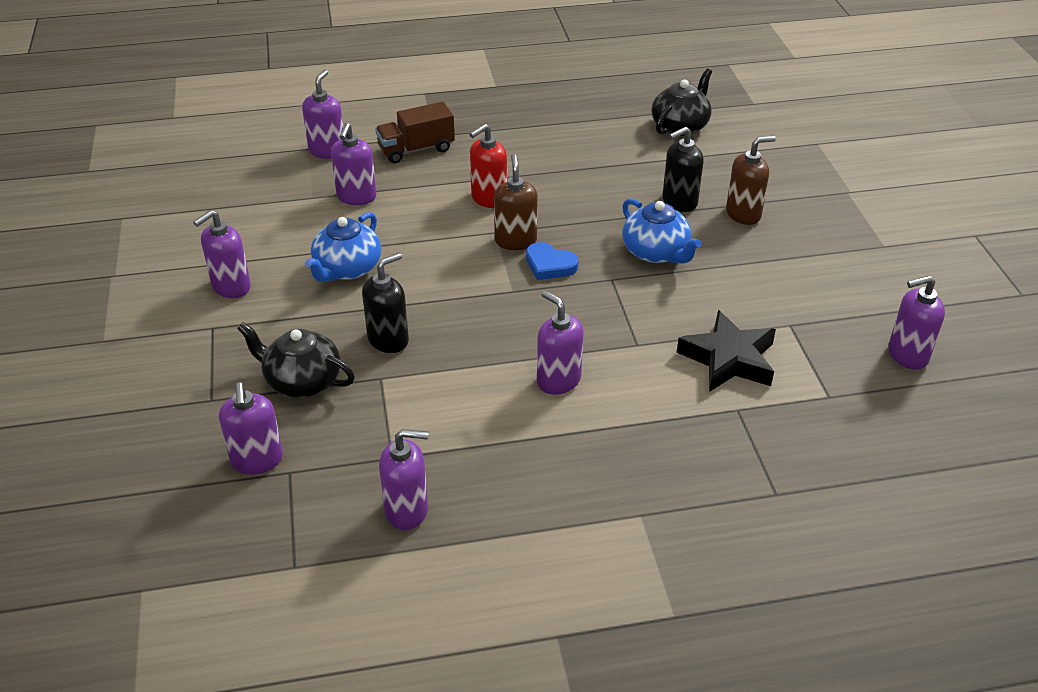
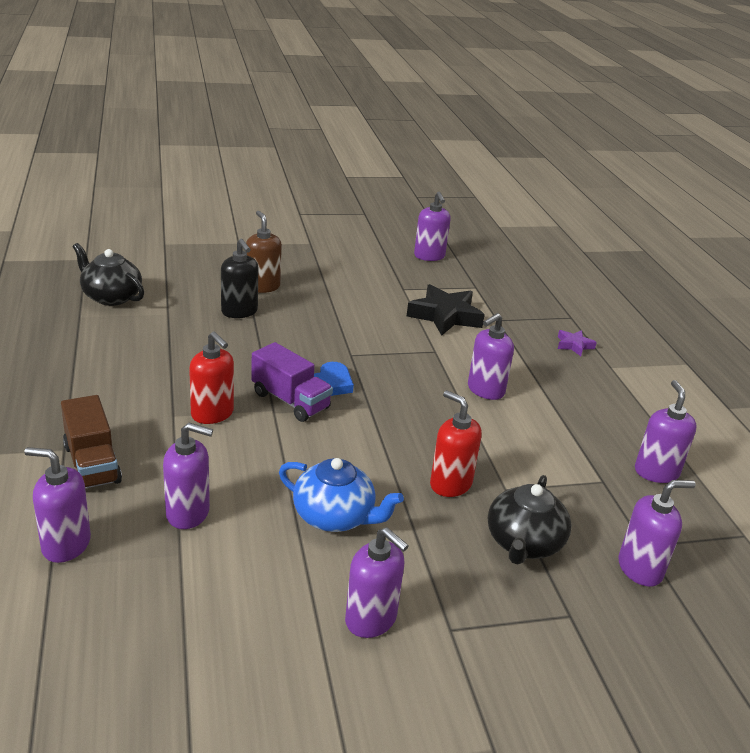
camera: 95 degrees left, 10 degrees down
(388, 340) = (450, 484): black soap dispenser -> red soap dispenser
(515, 241) = (290, 401): brown soap dispenser -> purple truck
(656, 252) = (313, 330): blue teapot -> none
(690, 483) = (574, 345): none -> purple star

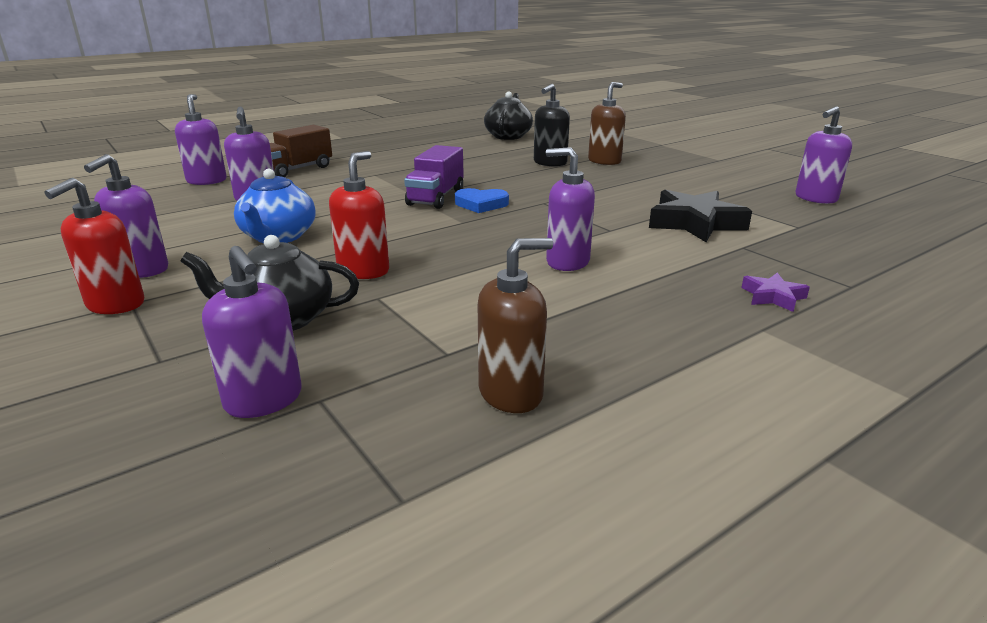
camera: 70 degrees right, 5 degrees down
(212, 414) = (388, 182): red soap dispenser -> red soap dispenser (115, 304)
(656, 472) = (511, 393): purple soap dispenser -> brown soap dispenser

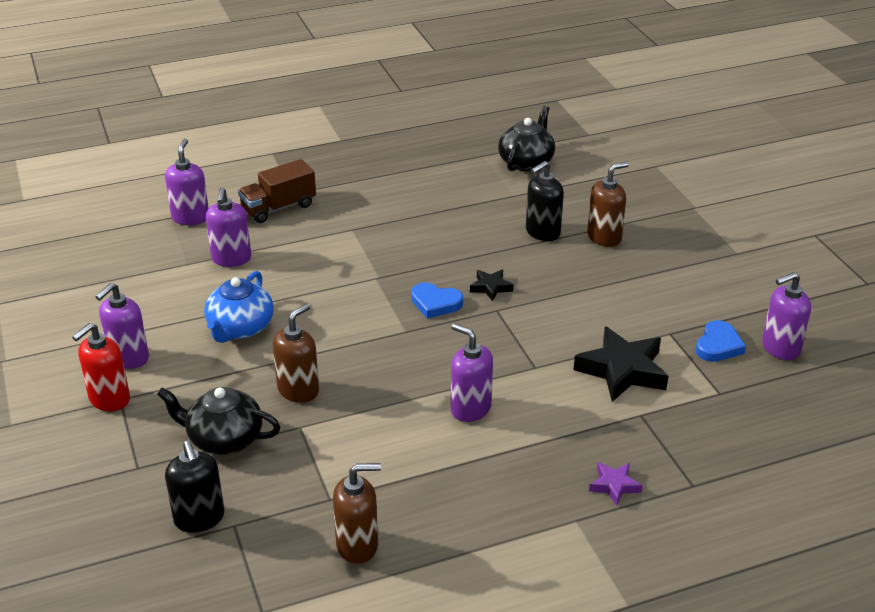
camera: 15 degrees right, 10 degrees up
(264, 400) = (199, 518): purple soap dispenser -> black soap dispenser
(363, 271) = (298, 390): red soap dispenser -> brown soap dispenser
(436, 197) = (397, 284): purple truck -> none
(527, 192) = (491, 287): none -> black star
(762, 202) = (718, 345): none -> blue heart

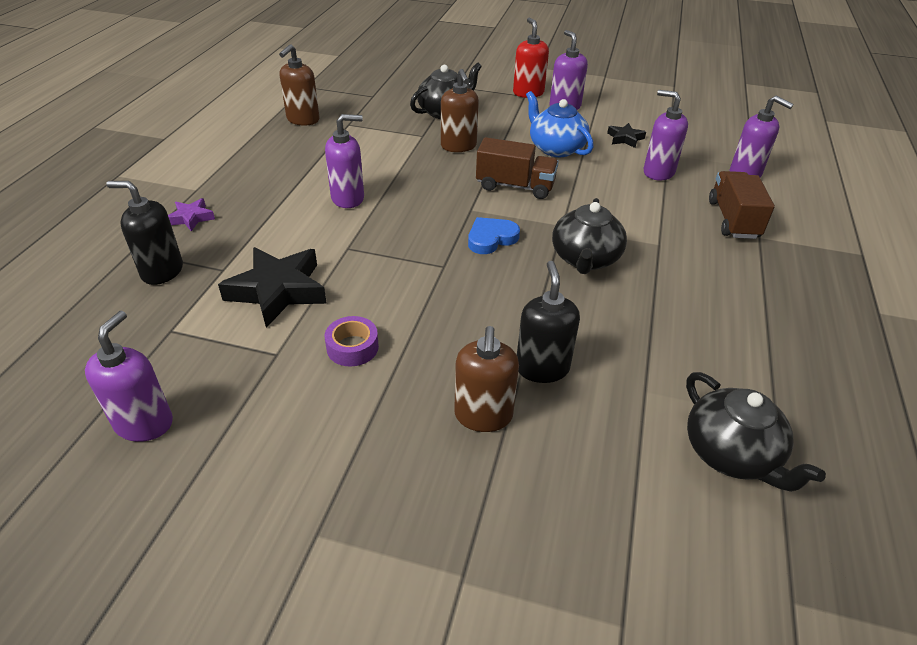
camera: 125 degrees right, 5 degrees up
(199, 518) = (391, 90): black soap dispenser -> black soap dispenser (162, 271)
(341, 323) = (515, 186): none -> brown truck
(410, 253) = (585, 259): none -> black teapot
(491, 287) = (480, 279): black star -> black star (625, 138)
(623, 306) = (352, 347): none -> purple tape
(718, 345) = (215, 376): blue heart -> none

